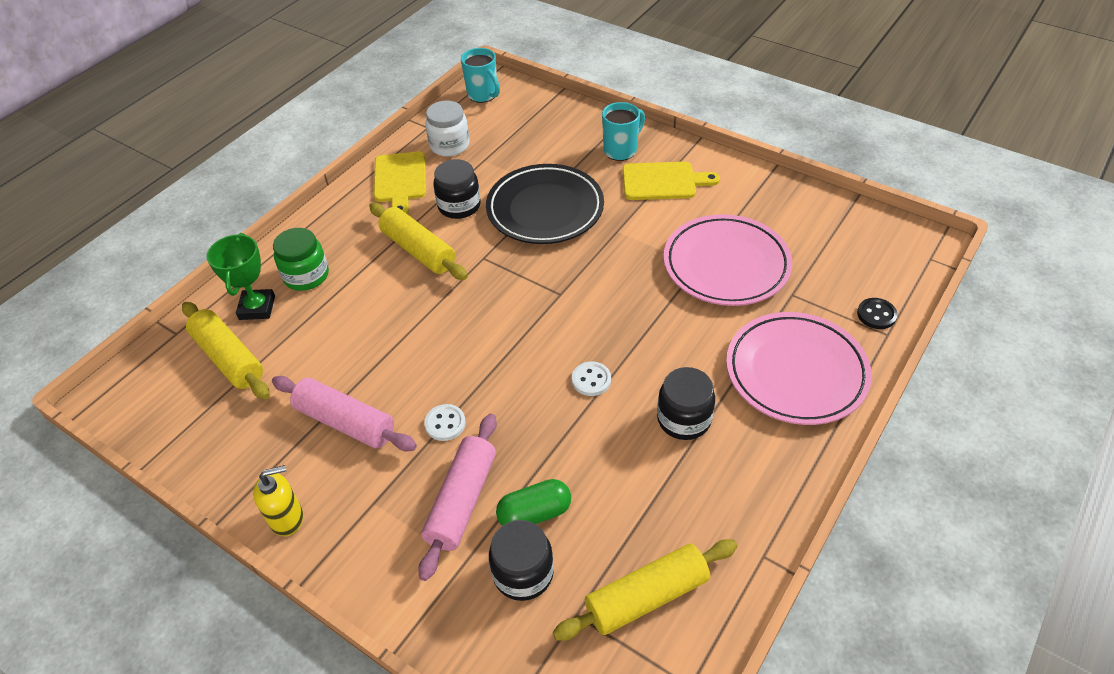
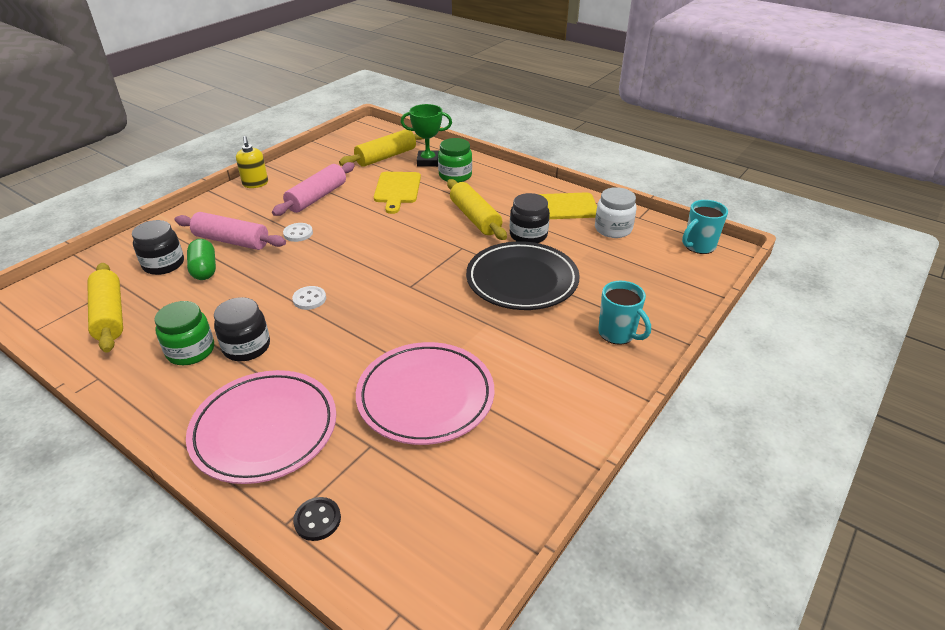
camera: 90 degrees right, 10 degrees down
(418, 250) = (475, 218): yellow rolling pin -> yellow rolling pin turned 75 degrees counterclockwise
(663, 181) = (564, 362): yellow cutting board -> yellow cutting board (397, 190)
(699, 473) = (190, 351): none -> green jar

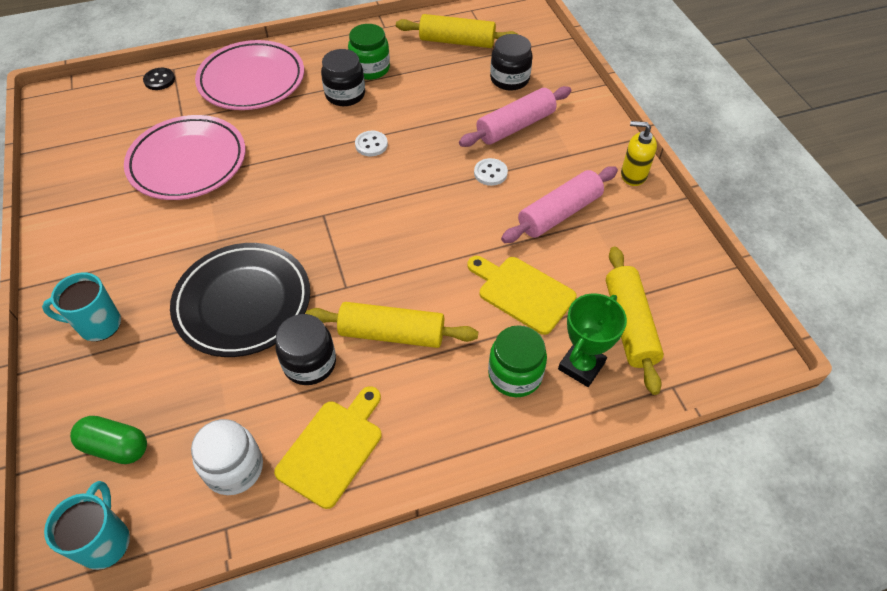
camera: 125 degrees right, 15 degrees up
(204, 269) = (479, 99): green capsule -> green capsule (116, 447)
(317, 197) = (559, 213): pink rolling pin -> pink rolling pin turned 75 degrees clockwise

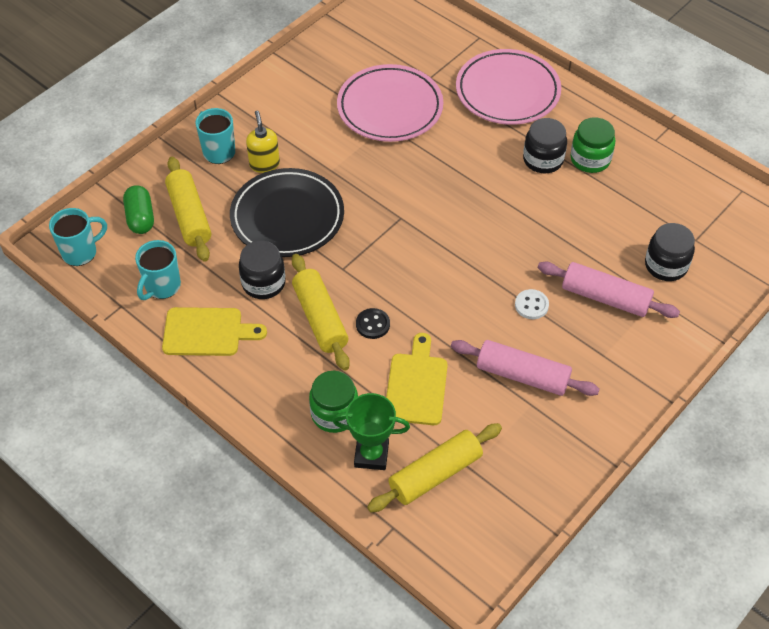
camera: 60 degrees right, 0 degrees up
(159, 80) = (459, 38): black button -> black button (372, 324)
(234, 468) = (162, 287): white jar -> turquoise mug
(371, 145) = (499, 208): white button -> none
(457, 41) = (683, 202): yellow rolling pin -> yellow rolling pin (189, 216)
(633, 175) = (615, 414): yellow soap dispenser -> yellow soap dispenser (264, 164)

